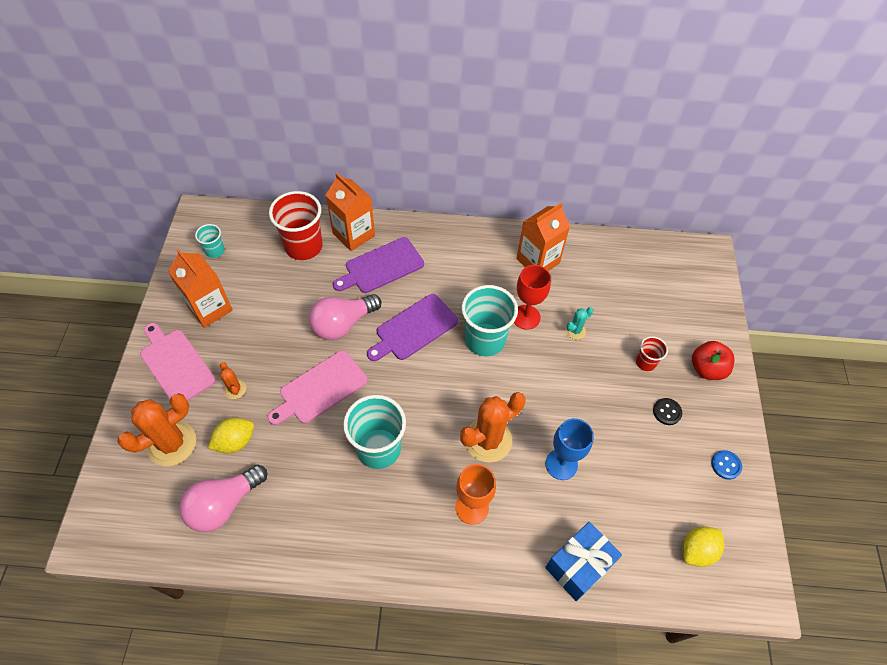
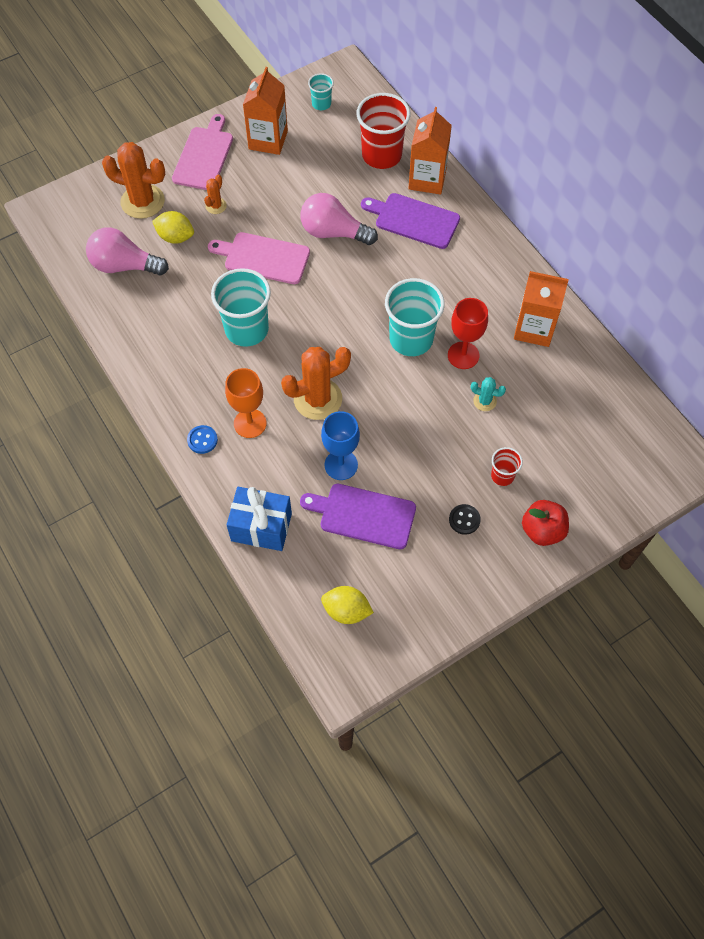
camera: 55 degrees right, 5 degrees up
(414, 328) = (374, 282): purple cutting board -> purple cutting board (363, 515)
(488, 440) = (317, 399): orange cactus -> orange cactus turned 45 degrees counterclockwise
(726, 465) = (450, 595): blue button -> blue button (202, 440)

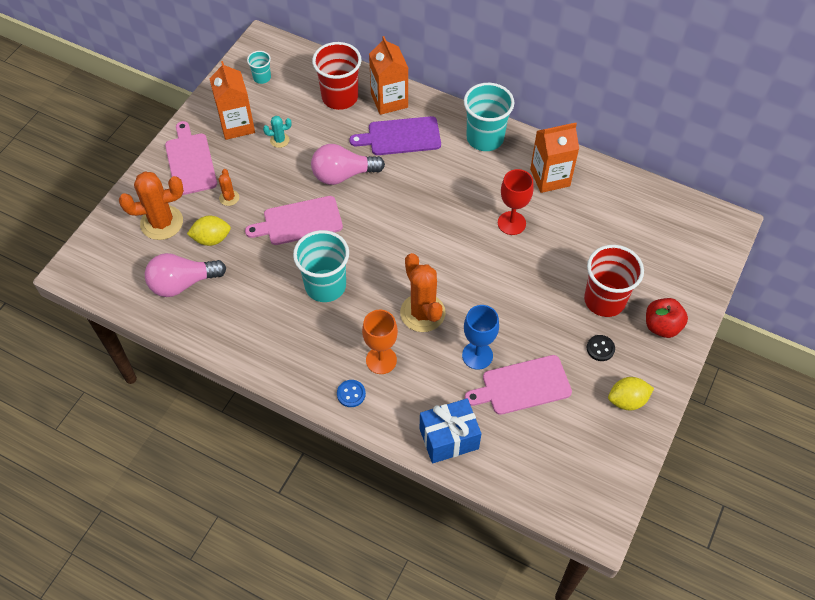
camera: 30 degrees left, 5 degrees down
(317, 399) = (422, 313): orange cactus -> orange cactus turned 60 degrees counterclockwise
(346, 611) = (562, 468): yellow lemon -> yellow lemon (627, 400)
(363, 515) = (522, 386): purple cutting board -> pink cutting board
(411, 339) = (463, 230): turquoise cup -> turquoise cup (485, 138)
(484, 401) = (552, 250): turquoise cactus -> turquoise cactus (279, 140)
(502, 476) = (604, 300): red cup -> red cup, size x2.01

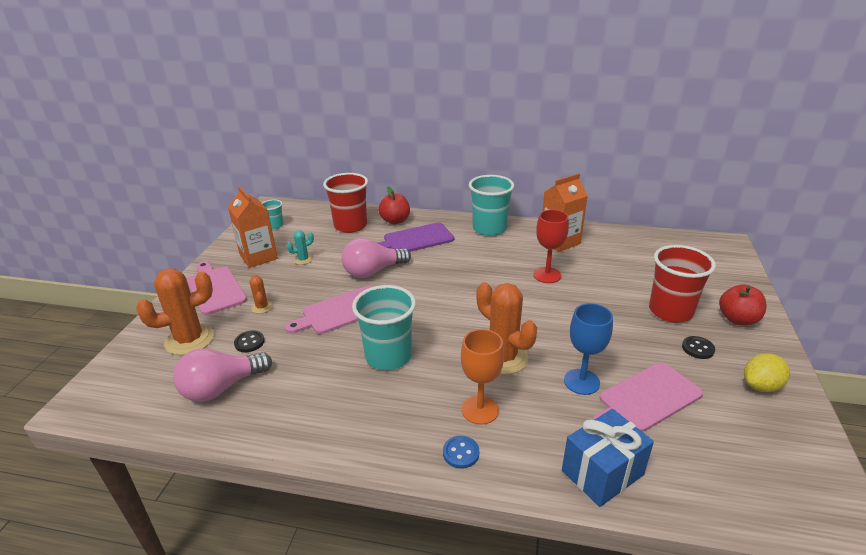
camera: 15 degrees left, 25 degrees down
(211, 239) = (249, 342): yellow lemon -> black button
(389, 100) = (395, 221): orange carton -> red apple

